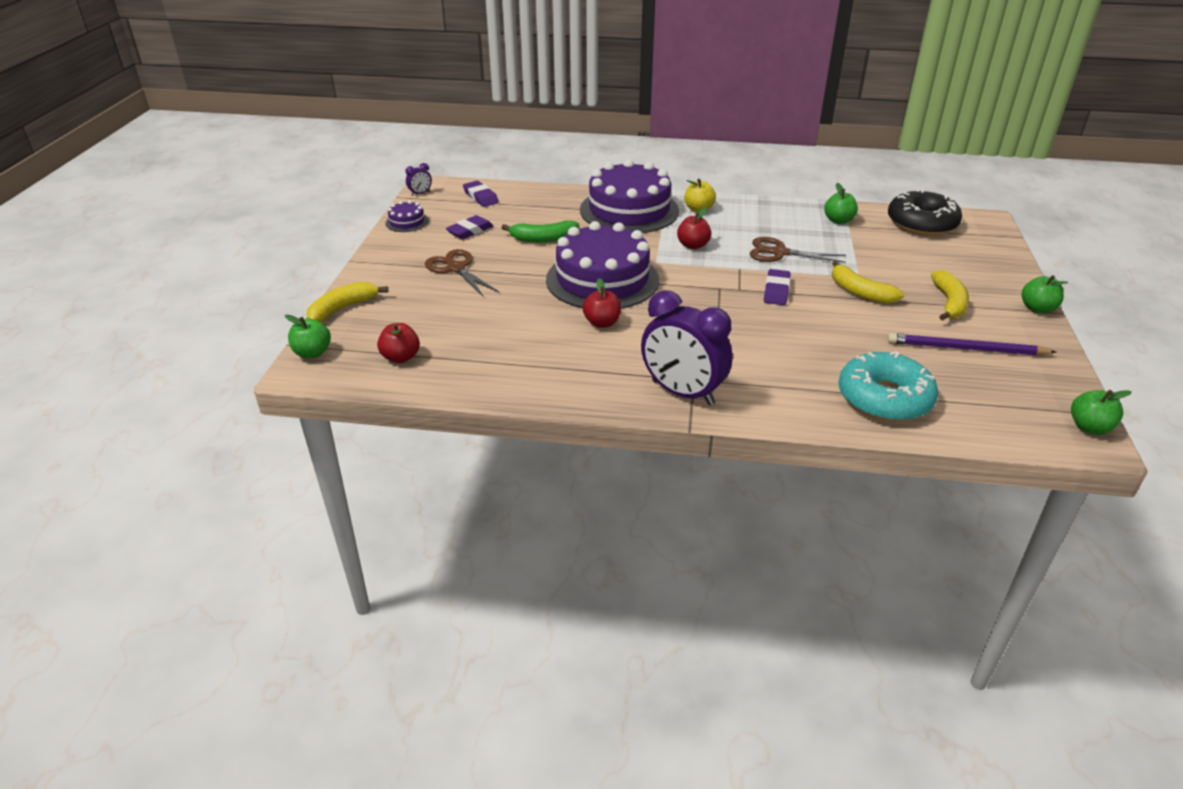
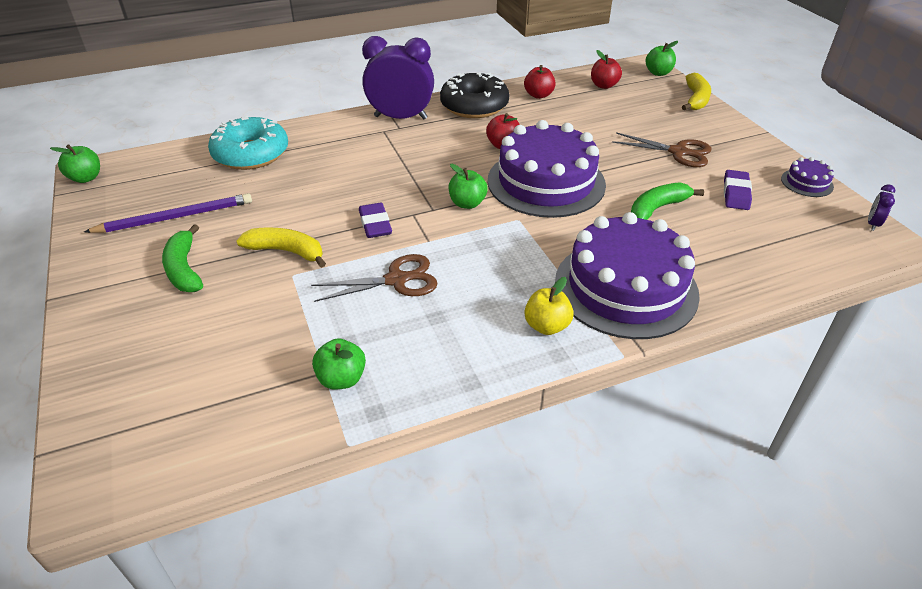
camera: 150 degrees right, 5 degrees up
(480, 197) = (808, 243): purple eraser -> none
(693, 245) = (500, 255): red apple -> red apple (538, 95)
(921, 223) = (208, 425): black donut -> black donut (474, 106)
(949, 303) = (184, 269): yellow banana -> green banana
(1037, 308) = (77, 295): green apple -> green apple (467, 203)

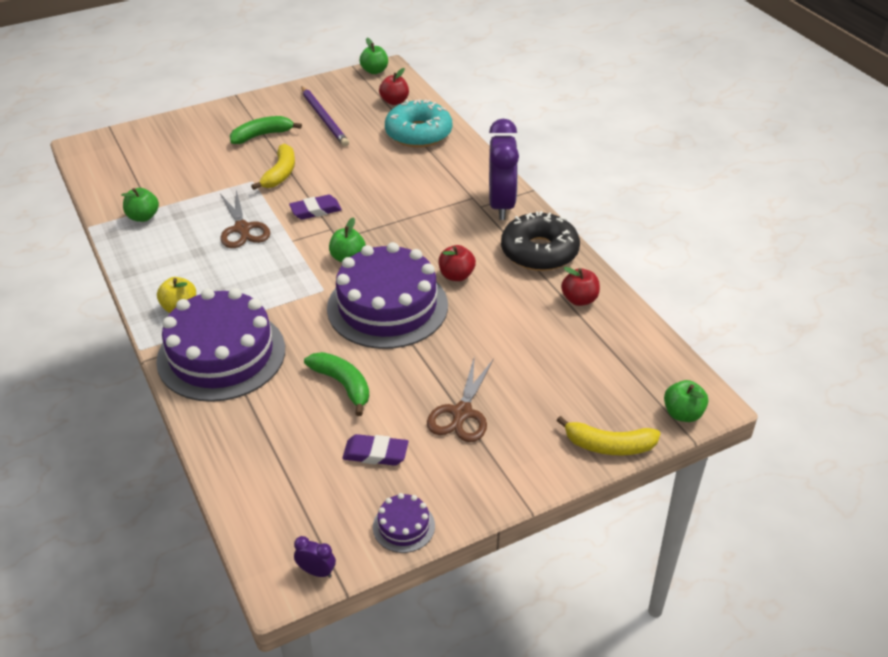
camera: 85 degrees right, 0 degrees up
(604, 85) = (624, 356): red apple -> red apple (394, 101)

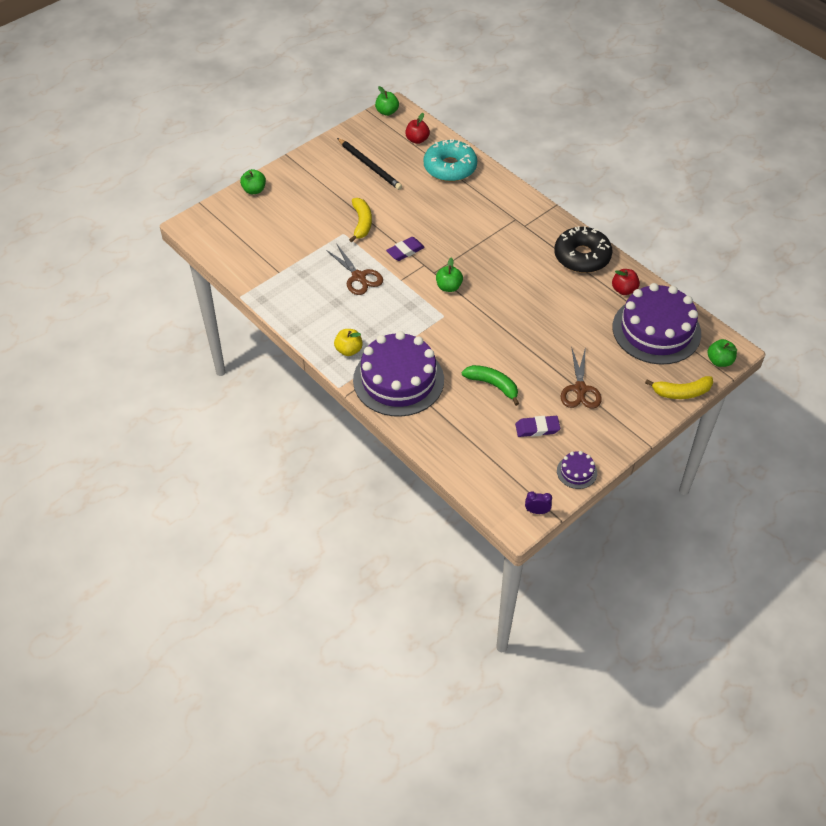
camera: 15 degrees left, 10 degrees up
(143, 217) = (277, 280): green apple -> green apple (254, 190)
(262, 135) = (329, 190): green banana -> none
(324, 118) = (369, 166): purple pencil -> black pencil
(387, 306) = (495, 320): purple cake -> purple cake (656, 330)
(456, 275) = (532, 287): red apple -> none
(501, 205) = (539, 222): purple clock -> none

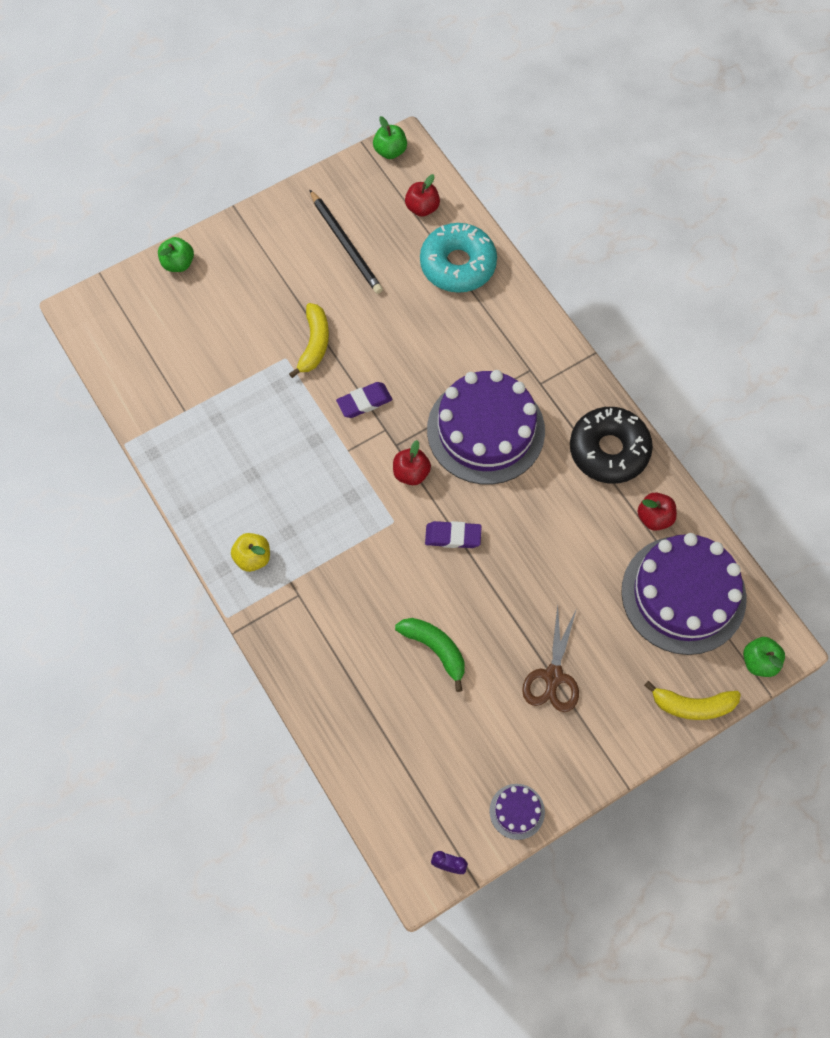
camera: 10 degrees right, 15 degrees up
(358, 277) = (291, 436): brown scissors -> none
(398, 380) = (309, 619): purple cake -> purple cake (485, 430)
(449, 287) = (411, 473): green apple -> red apple
(537, 428) = (479, 731): purple eraser -> purple eraser (453, 536)

